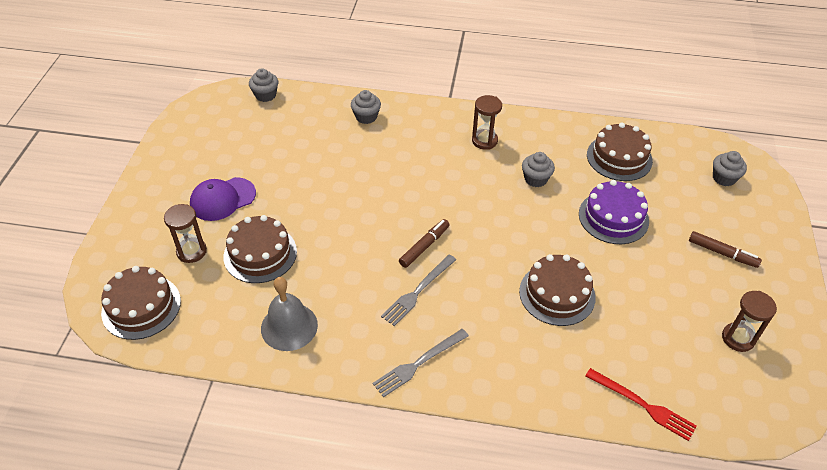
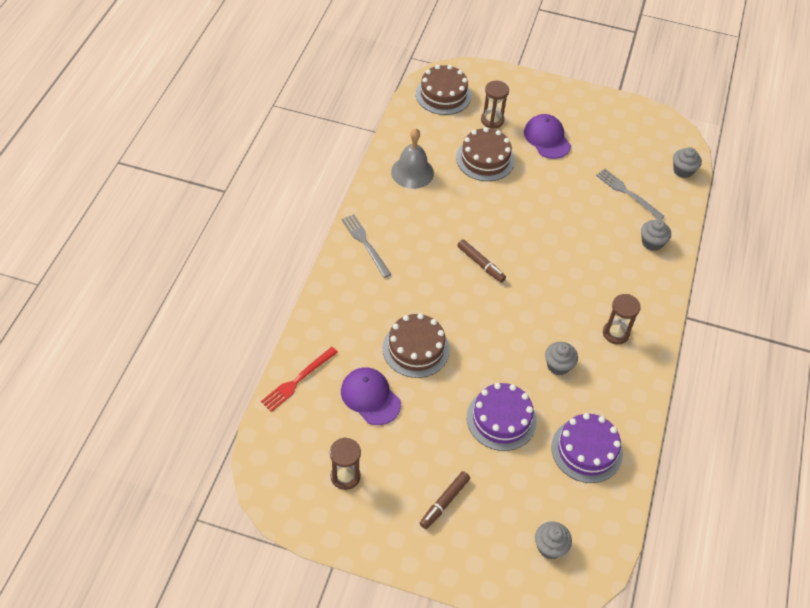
camera: 95 degrees right, 5 degrees up
(418, 291) = (433, 253): grey fork -> grey fork (628, 193)
(619, 157) = (586, 450): brown cake -> purple cake
(634, 328) = (370, 397): none -> purple cap

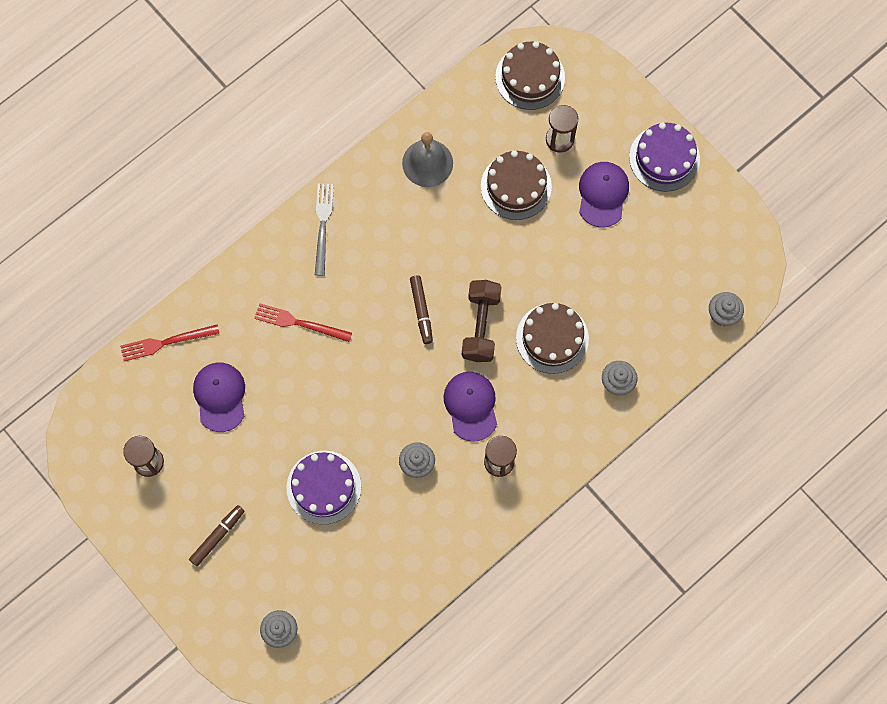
camera: 35 degrees right, 20 degrees up
(396, 315) = (300, 323): none -> red fork
(416, 349) = (294, 370): brown cake -> brown cake (552, 338)
(444, 502) = (217, 536): brown marker -> brown marker turned 150 degrees clockwise
(530, 253) = (481, 326): none -> brown dumbbell
(565, 307) = (471, 406): none -> purple cap
(586, 450) = (380, 563): purple cake -> purple cake (664, 158)
(628, 193) = (638, 310): grey fork -> none

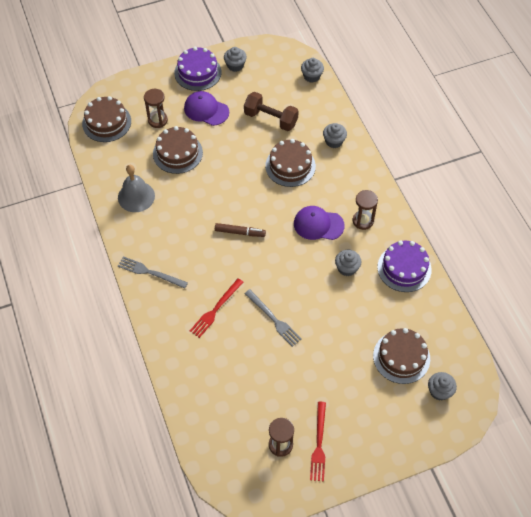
camera: 70 degrees left, 15 degrees down
(166, 342) = (191, 403): red fork -> red fork (319, 443)
(217, 536) = (355, 413): brown marker -> none
(220, 397) = (249, 379): purple cap -> none
(310, 396) = (273, 319): none -> grey fork
(311, 570) = (401, 357): none -> brown cake
(323, 487) = (343, 331): purple cake -> purple cake (404, 268)
(481, 326) = (265, 202): brown dumbbell -> brown dumbbell (271, 119)
(698, 203) = (235, 65): none -> grey cupcake

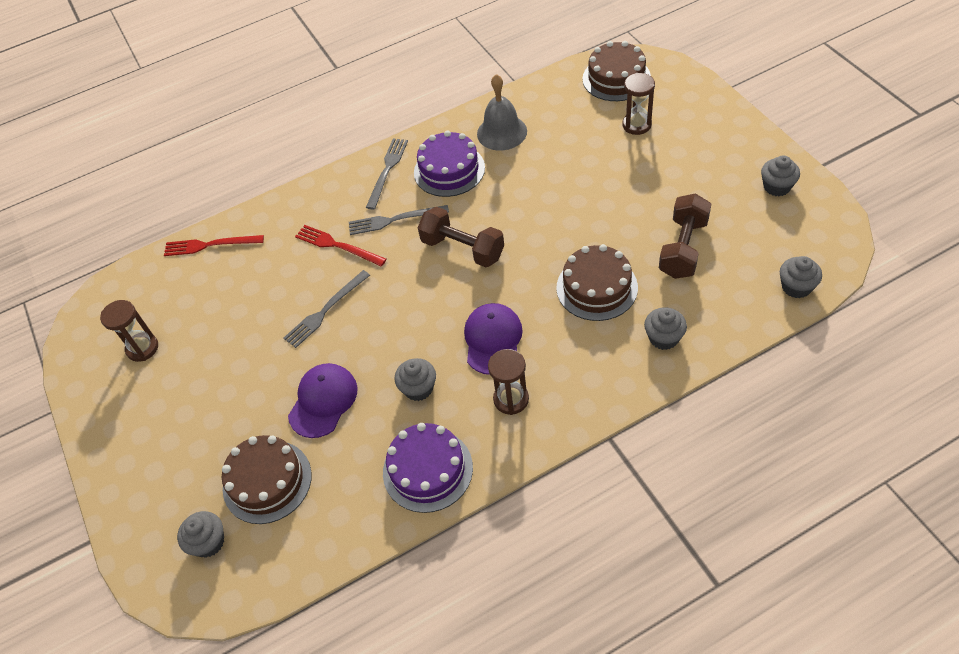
camera: 90 degrees right, 5 degrees down
(177, 153) = (585, 157): brown cake -> none
(198, 72) = (743, 147): purple cake -> purple cake (449, 170)
(201, 271) = (395, 220): none -> grey fork
(206, 110) = (674, 171): purple cap -> purple cap (323, 401)
(240, 232) = (463, 249): brown marker -> brown dumbbell
(319, 443) = (140, 391): red fork -> red fork (210, 245)

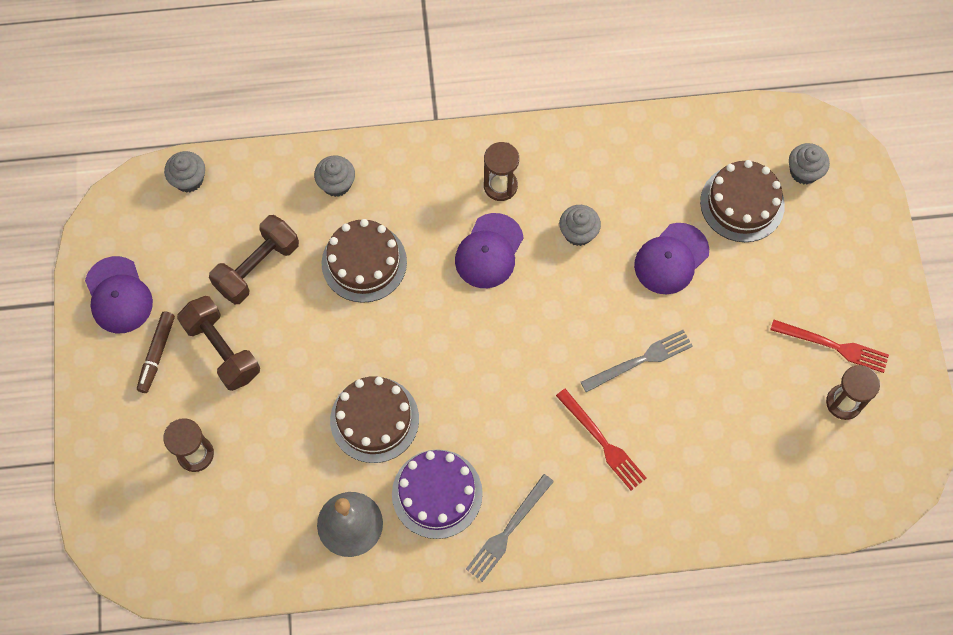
camera: 165 degrees left, 15 degrees up
(210, 245) = (747, 515): red fork -> red fork (832, 346)
(395, 220) = (526, 448): grey fork -> none
(427, 470) = (599, 155): purple cake -> none
(463, 249) = (470, 372): brown dumbbell -> brown dumbbell (222, 350)
(616, 78) = (169, 545): brown cake -> brown cake (374, 419)
(714, 165) = (157, 354): none -> brown marker
(777, 187) = (118, 295): grey cupcake -> purple cap

